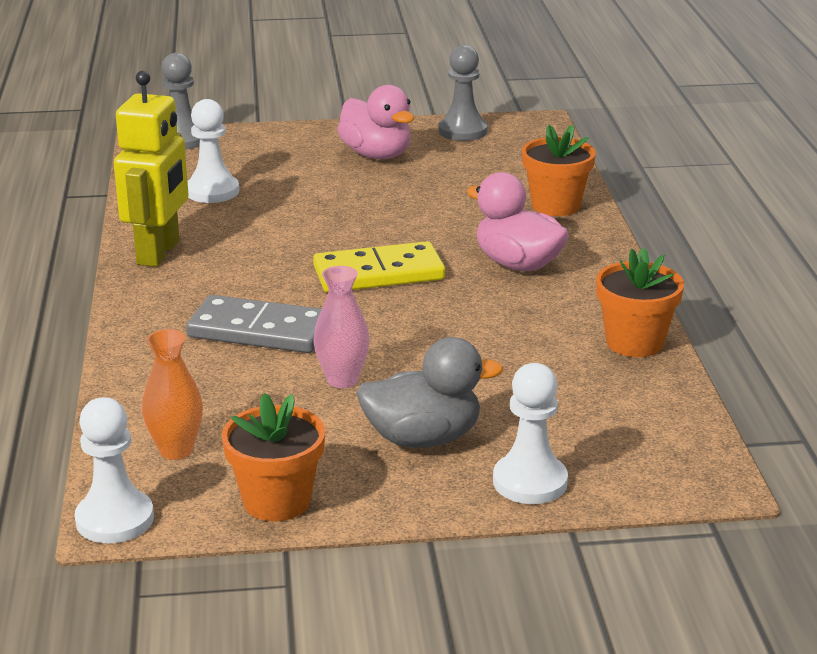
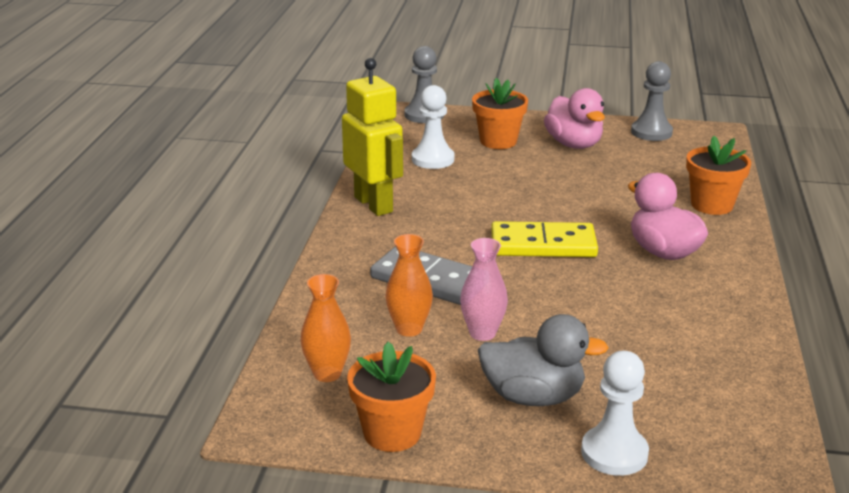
camera: 15 degrees right, 0 degrees up
(115, 519) = (257, 426): white pawn -> none
(159, 253) = (374, 204): yellow robot -> yellow robot turned 60 degrees counterclockwise
(255, 387) = (409, 329): none -> orange vase
(634, 342) = (747, 337): orange flower pot -> orange flower pot (498, 141)

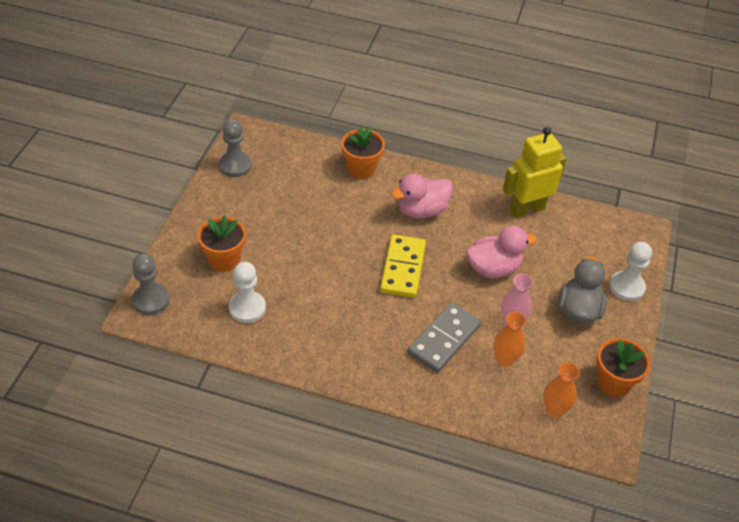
camera: 85 degrees left, 20 degrees up
(374, 204) = (322, 358): yellow robot -> yellow robot (526, 209)
(574, 144) = (244, 215): pink duck -> pink duck (493, 268)

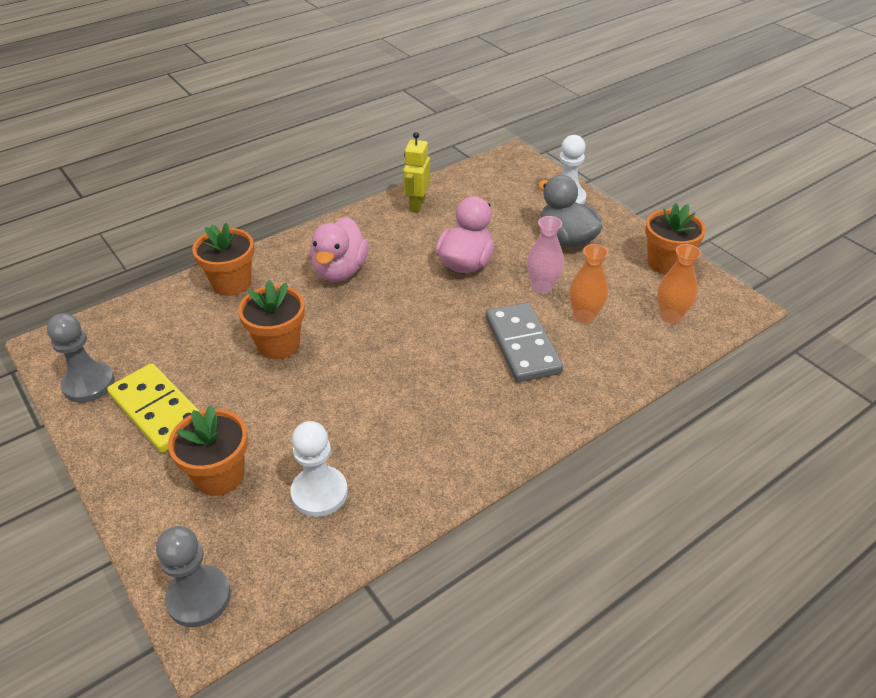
camera: 50 degrees left, 5 degrees down
(333, 222) = (278, 344): none -> orange flower pot
(403, 268) = (400, 325): yellow domino -> yellow domino (158, 410)
(526, 209) = (417, 205): yellow robot -> yellow robot, size x0.63

